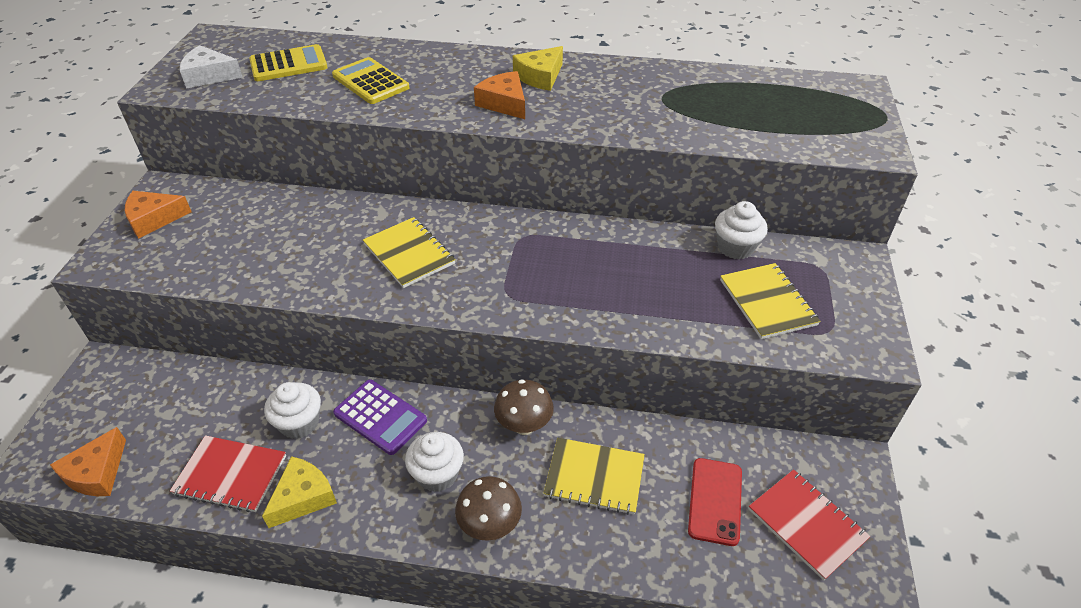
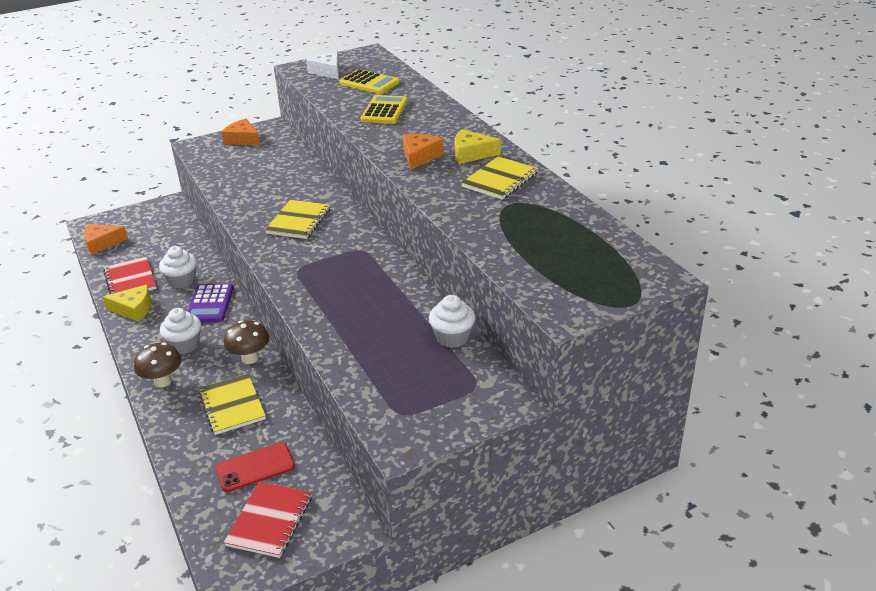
camera: 55 degrees right, 10 degrees down
(767, 302) = (403, 374): yellow notebook -> yellow notebook (500, 180)

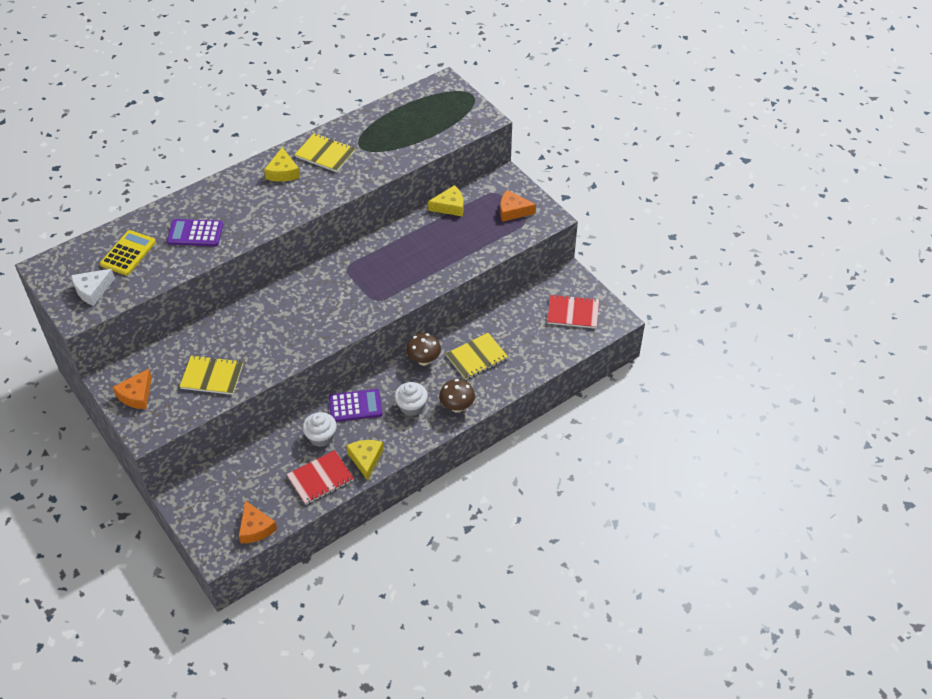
camera: 100 degrees left, 15 degrees up
(255, 467) = (532, 330): red phone -> none
(298, 221) = (303, 314): yellow notebook -> yellow notebook (212, 376)
(384, 110) = (195, 233): yellow calculator -> purple calculator
(420, 156) = (286, 200): orange cheese -> orange cheese (513, 211)
(452, 337) = (450, 206): white cupcake -> yellow cheese

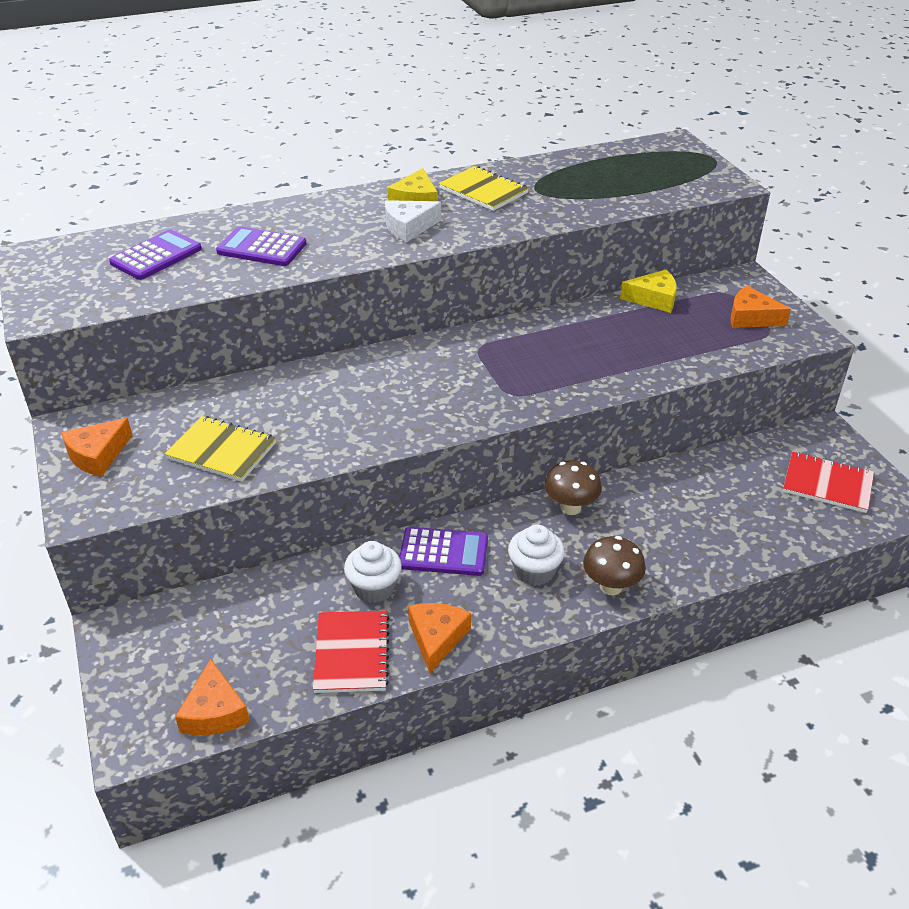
camera: 15 degrees right, 10 degrees down
(92, 290) = (81, 289): white cheese -> white cheese (408, 227)
(128, 253) = (156, 256): yellow calculator -> purple calculator
(320, 478) = (352, 653): red notebook -> red notebook turned 75 degrees counterclockwise
(366, 459) = (437, 638): yellow cheese -> orange cheese
(477, 357) = (658, 519): yellow notebook -> none

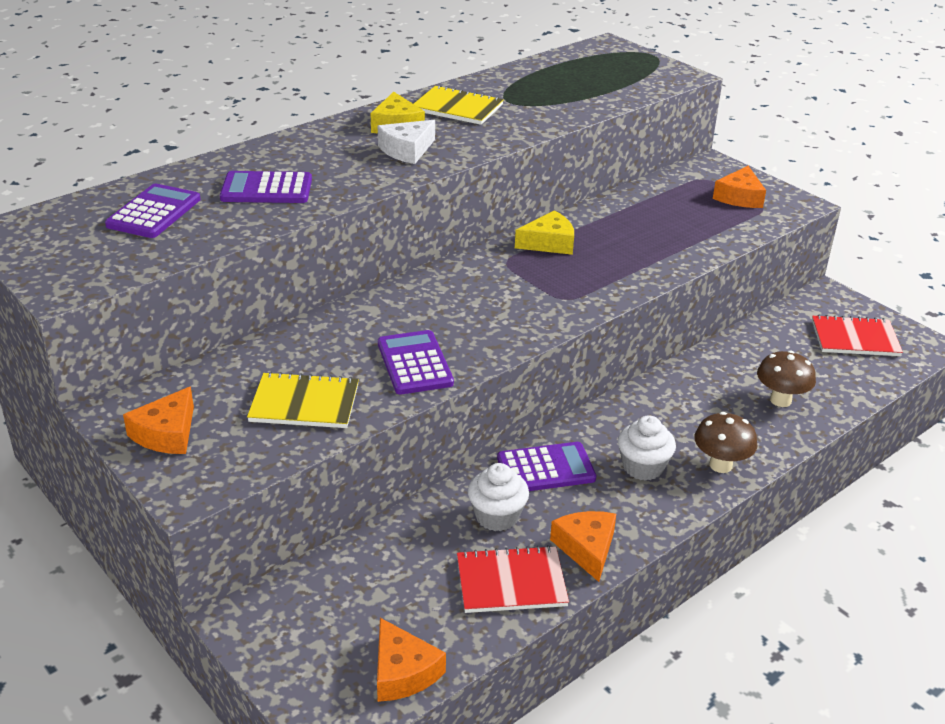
camera: 20 degrees left, 5 degrees down
(337, 432) = (415, 363): none -> purple calculator
(352, 653) = (511, 582): red notebook -> red notebook turned 75 degrees counterclockwise
(570, 507) = (642, 403): brown mushroom -> brown mushroom (780, 400)
(653, 299) = (642, 193): yellow cheese -> yellow cheese (549, 243)
(751, 317) = (739, 197): orange cheese -> orange cheese turned 75 degrees counterclockwise

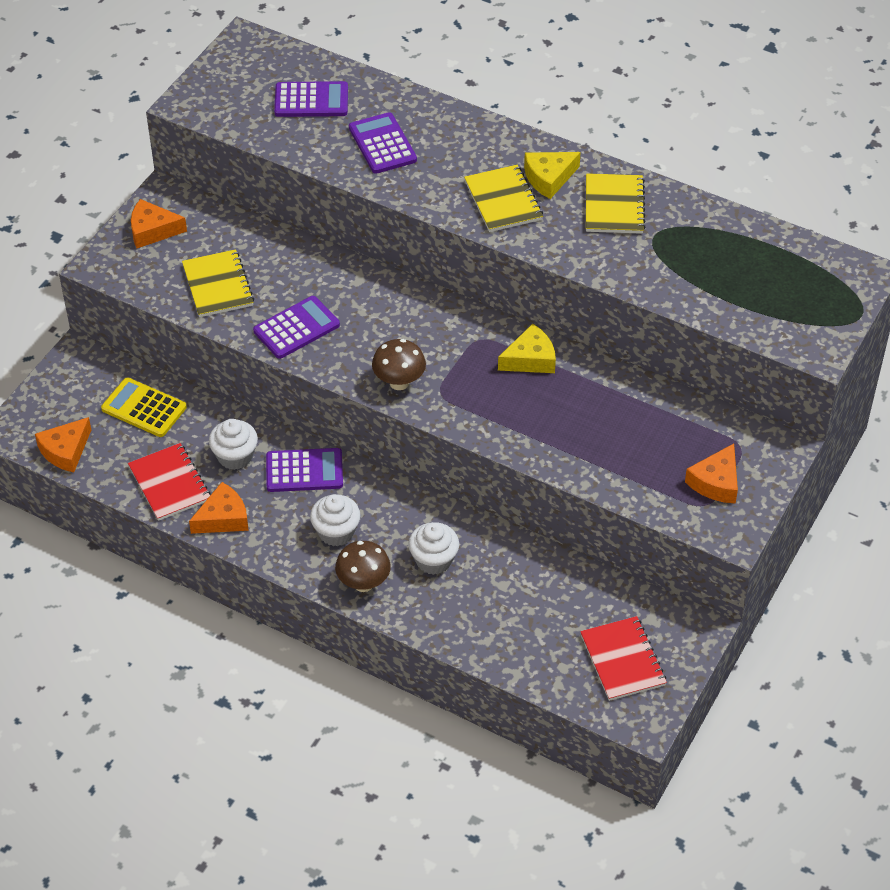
camera: 70 degrees right, 15 degrees up
(374, 576) = (144, 408): none -> yellow calculator
(407, 150) = (503, 200): white cheese -> yellow notebook
(546, 469) = (304, 471): purple calculator -> purple calculator turned 60 degrees counterclockwise
(549, 243) = (530, 359): yellow cheese -> yellow cheese turned 75 degrees counterclockwise
(705, 412) = (434, 560): none -> white cupcake
(739, 197) = (716, 482): orange cheese -> orange cheese turned 60 degrees counterclockwise
(780, 400) = (481, 612): brown mushroom -> brown mushroom (399, 382)

